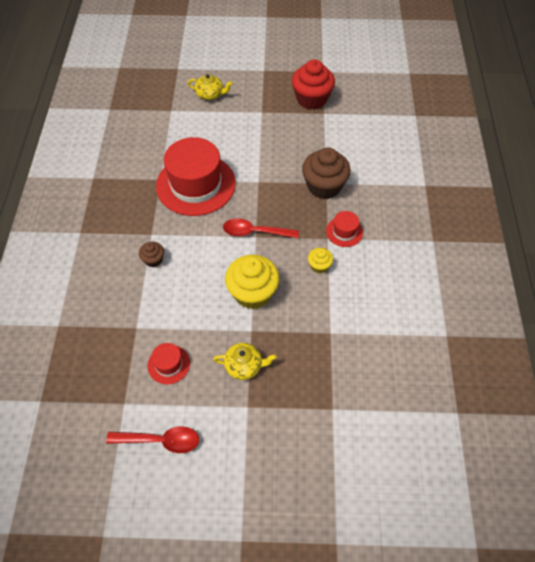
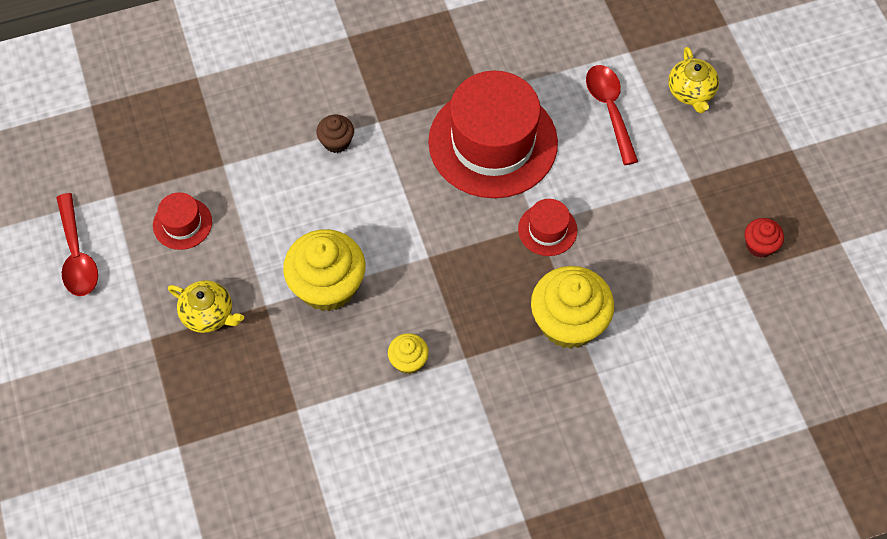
camera: 70 degrees right, 5 degrees up
(244, 366) = (208, 314): yellow teapot -> yellow teapot turned 45 degrees counterclockwise
(255, 232) = (436, 253): red spoon -> red spoon (610, 110)
(311, 99) = (759, 245): red cupcake -> red cupcake, size x0.49
(324, 186) = (568, 322): brown cupcake -> yellow cupcake
(344, 232) = (488, 378): red hat -> red hat (547, 230)

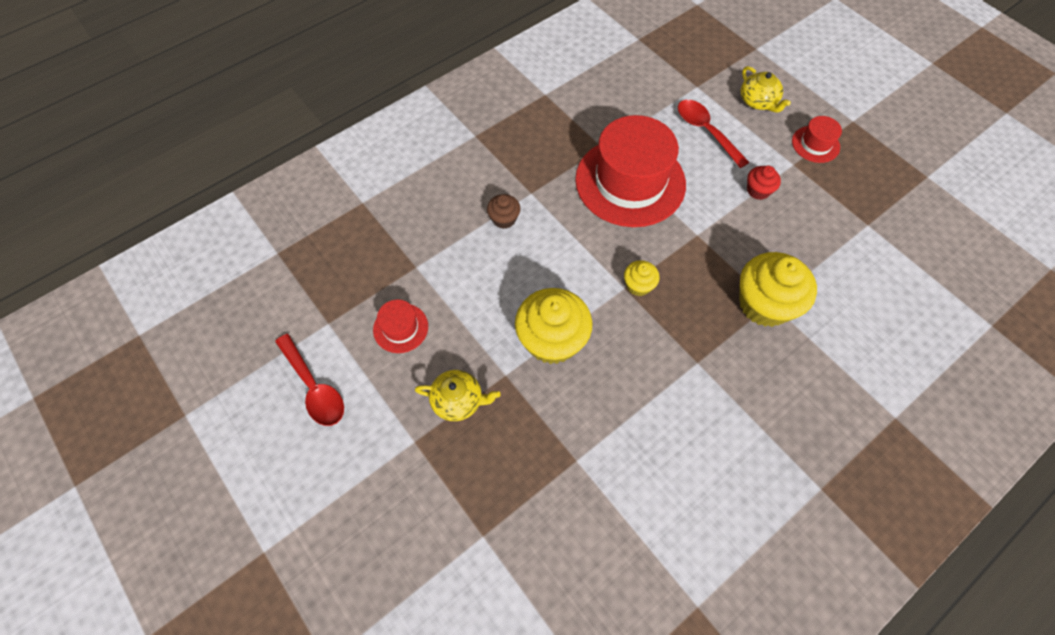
camera: 20 degrees left, 0 degrees up
(408, 361) = (652, 381): yellow cupcake -> yellow cupcake (638, 285)
(547, 230) = (708, 236): red hat -> red hat (815, 144)
(759, 245) = (872, 197): red cupcake -> red cupcake (758, 190)

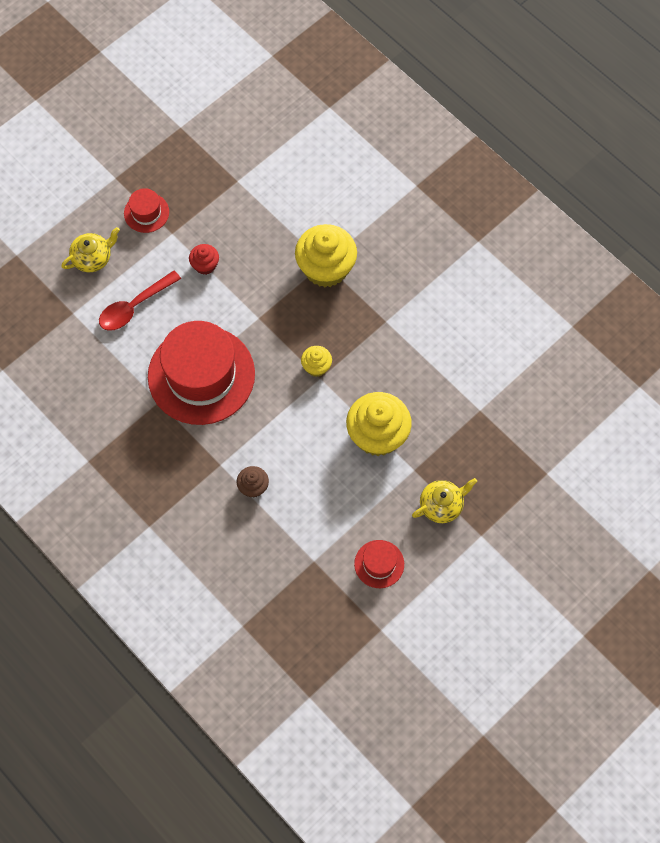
camera: 95 degrees left, 5 degrees up
(314, 387) = (444, 628): red spoon -> none
(458, 401) = (442, 505): yellow teapot -> yellow teapot turned 60 degrees clockwise

